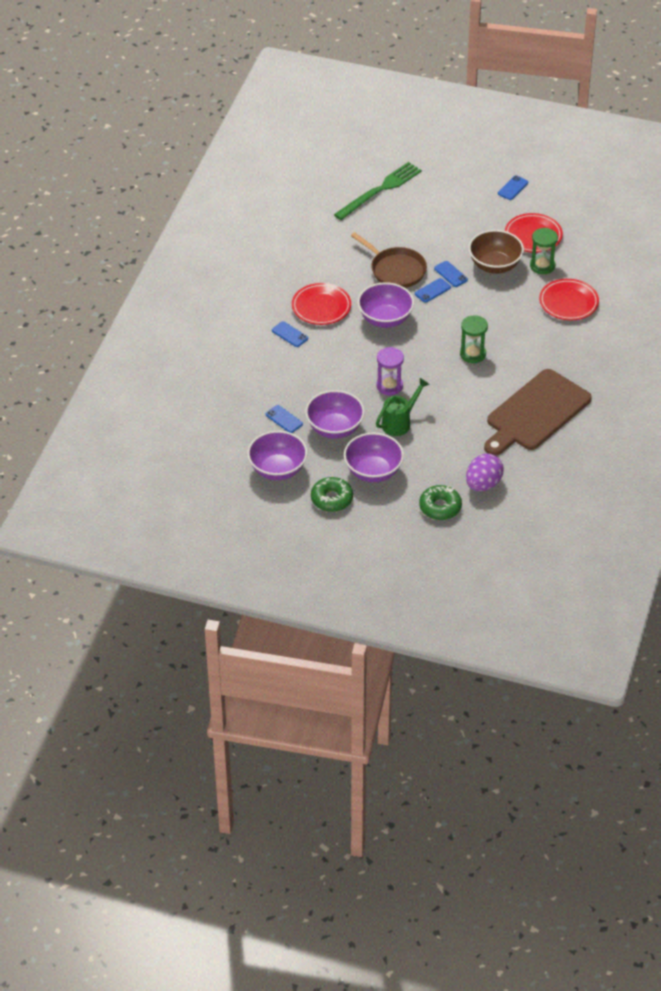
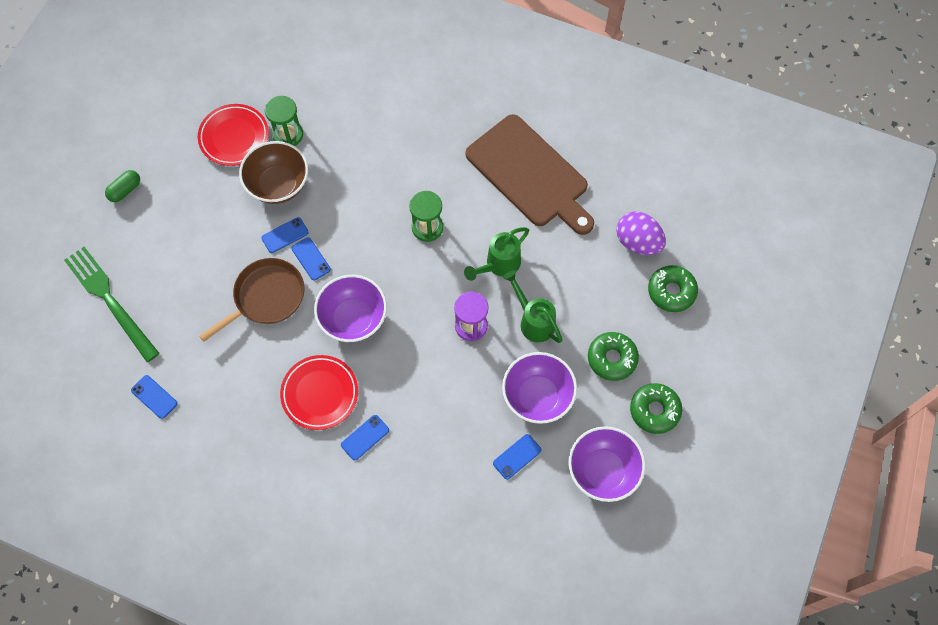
camera: 85 degrees left, 20 degrees up
(373, 471) = (612, 358): purple bowl -> green donut
(446, 399) = (499, 265): none -> green watering can
(473, 184) = (125, 190): none -> green capsule
(513, 188) = (142, 147): blue phone -> blue phone (154, 397)
(568, 303) = (355, 116): red plate -> none

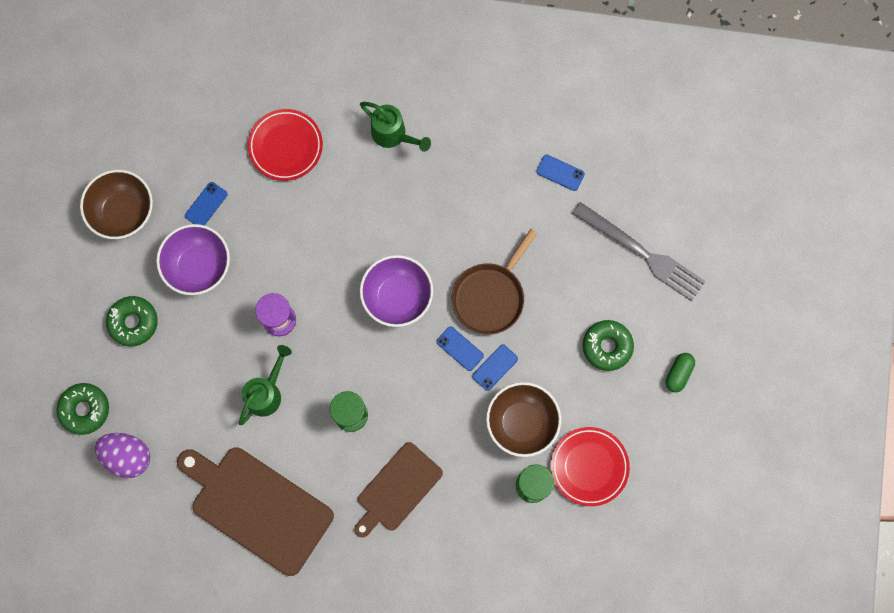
camera: 165 degrees right, 10 degrees up
(110, 300) = (642, 253): green fork -> grey fork
(320, 394) = (406, 215): red plate -> red plate (285, 146)
(365, 437) = (351, 186): blue phone -> none
(404, 159) = (397, 489): none -> brown cutting board
(533, 321) = (218, 341): green watering can -> green watering can (393, 135)
(603, 471) = (124, 212): purple bowl -> brown bowl
(654, 410) = (84, 281): green donut -> green donut (607, 346)

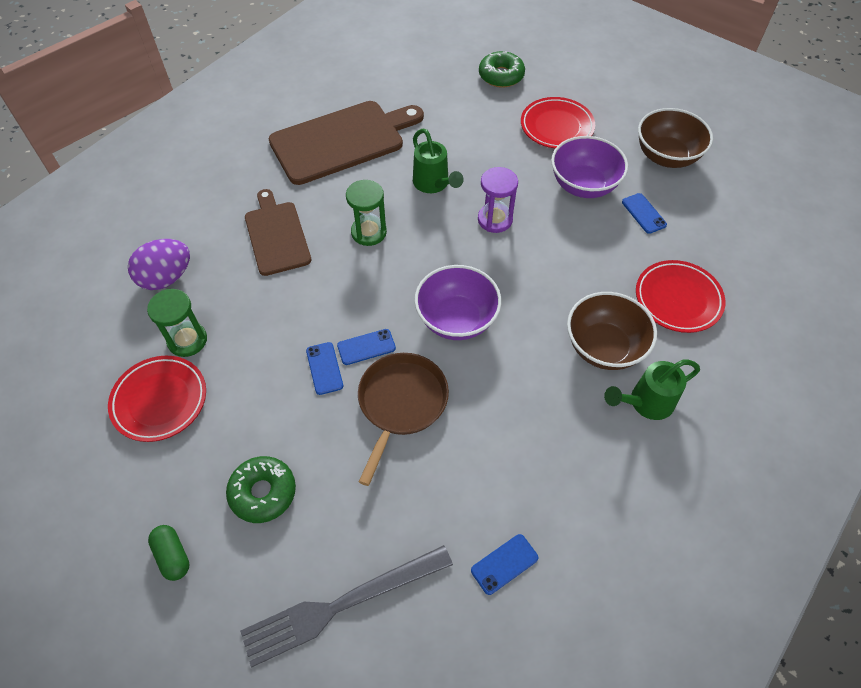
camera: 120 degrees right, 20 degrees down
(128, 456) = (445, 85): purple egg -> purple egg (166, 278)
(133, 322) = (556, 127): green donut -> red plate
(490, 296) = (401, 403): brown pan -> brown pan turned 45 degrees clockwise
(522, 422) = (252, 363): brown bowl -> brown bowl (604, 347)

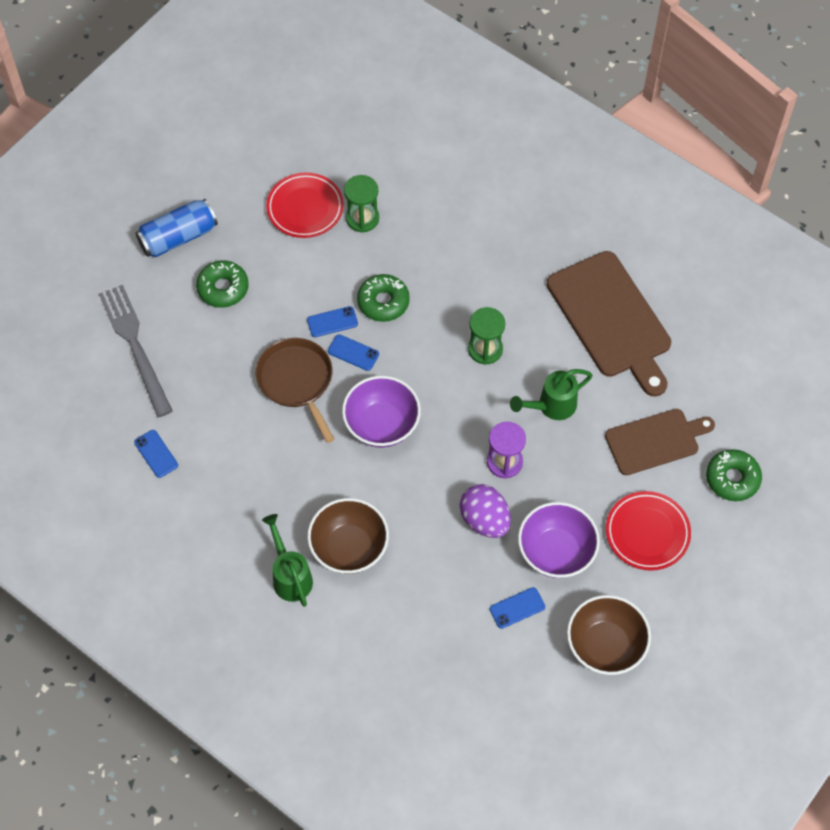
camera: 90 degrees right, 5 degrees up
(166, 278) = (429, 192): purple egg -> purple egg (485, 520)
(173, 556) = (178, 237): green capsule -> blue can
(276, 235) = (480, 272): brown cutting board -> brown cutting board (655, 441)
(303, 319) = (383, 302): none -> green donut
(366, 347) = (353, 353): blue phone -> blue phone turned 45 degrees counterclockwise
(401, 403) = (296, 381): brown pan -> brown pan turned 135 degrees counterclockwise
(678, 299) = (404, 623): red plate -> none

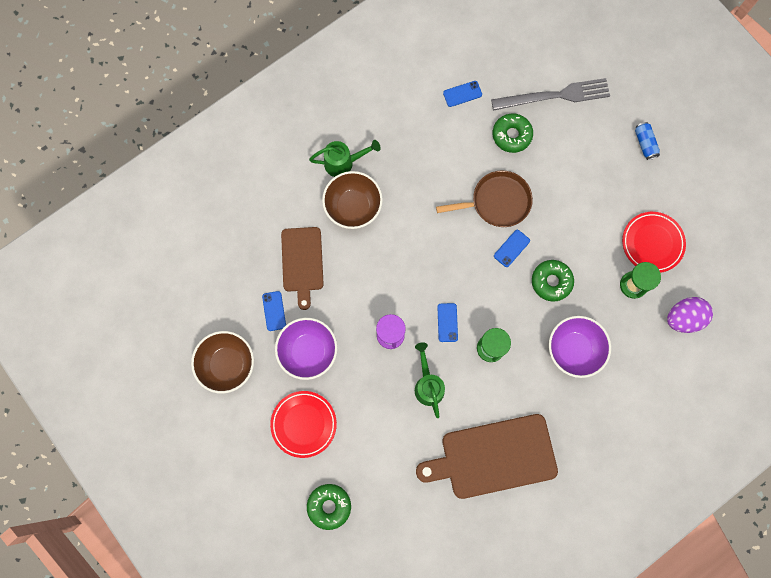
camera: 105 degrees right, 15 degrees up
(178, 237) = (644, 143): blue can -> blue can, size x0.58
(223, 288) = (591, 166): green donut -> green donut (511, 135)
(332, 322) = (542, 239): blue phone -> blue phone (447, 322)
(381, 425) = (445, 254): purple bowl -> purple bowl (574, 349)
(485, 520) = (348, 307): purple egg -> purple egg (683, 318)
(655, 441) = (377, 456): brown cutting board -> brown cutting board (302, 262)

